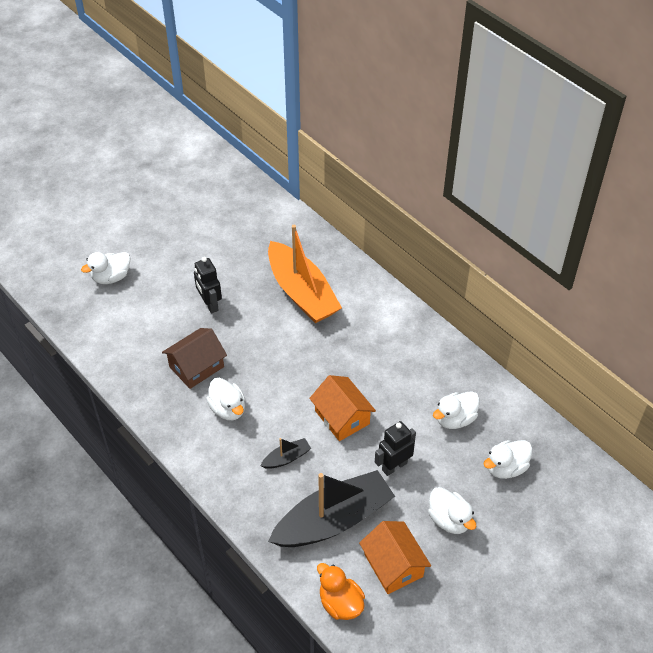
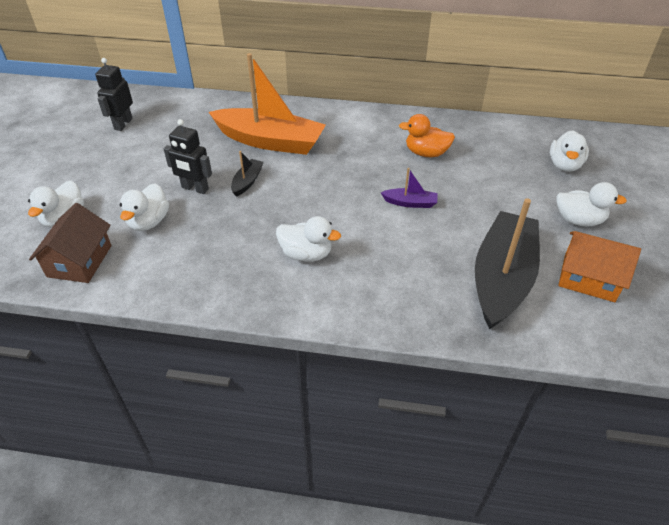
camera: 40 degrees left, 5 degrees down
(196, 367) = (236, 240): brown house -> brown house (79, 261)
(286, 458) = (404, 258): black boat -> black boat (247, 182)
(340, 603) = (593, 337): orange duck -> orange duck (426, 153)
(342, 417) = (410, 203): orange house -> purple boat
(394, 466) = (493, 211): black robot -> black robot (123, 124)
(455, 419) = (491, 156): white duck -> white duck (149, 222)

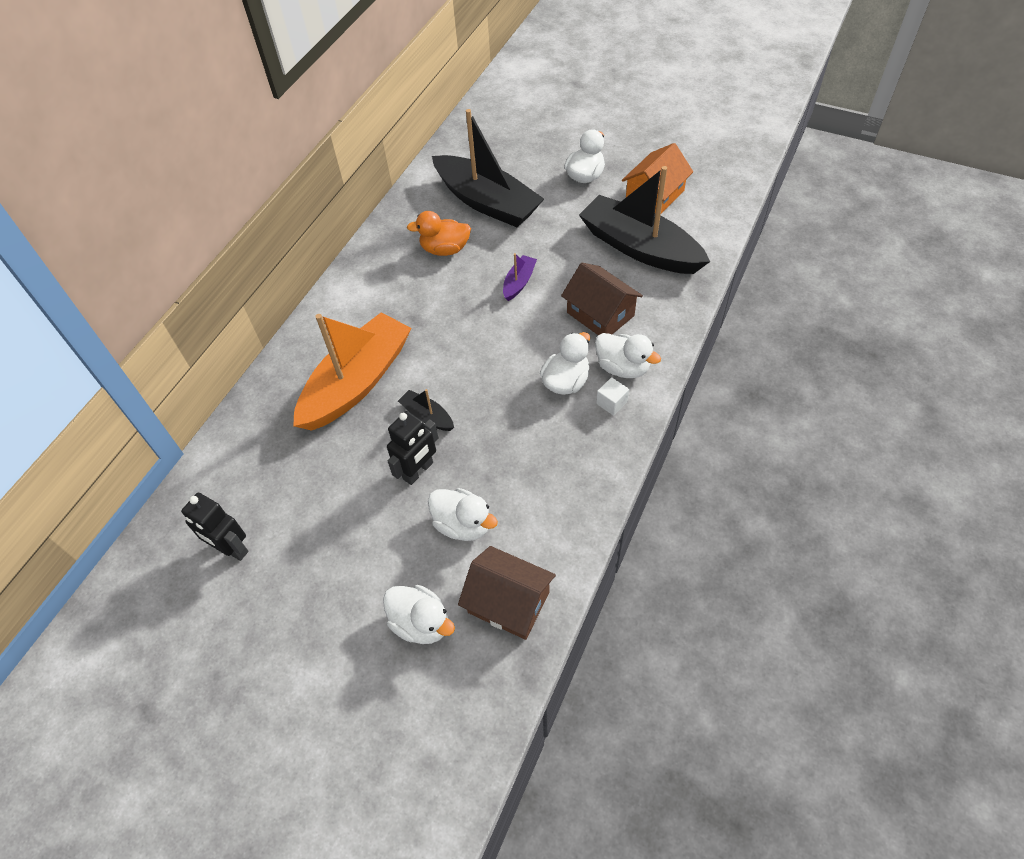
camera: 70 degrees left, 10 degrees up
(290, 290) = (611, 403): none -> white cube
(396, 263) = (600, 314): none -> brown house
(426, 153) = (445, 249): orange duck -> orange duck turned 60 degrees clockwise
(497, 164) = (487, 202): none -> black boat
(564, 165) = (508, 157): white duck -> white duck (622, 367)

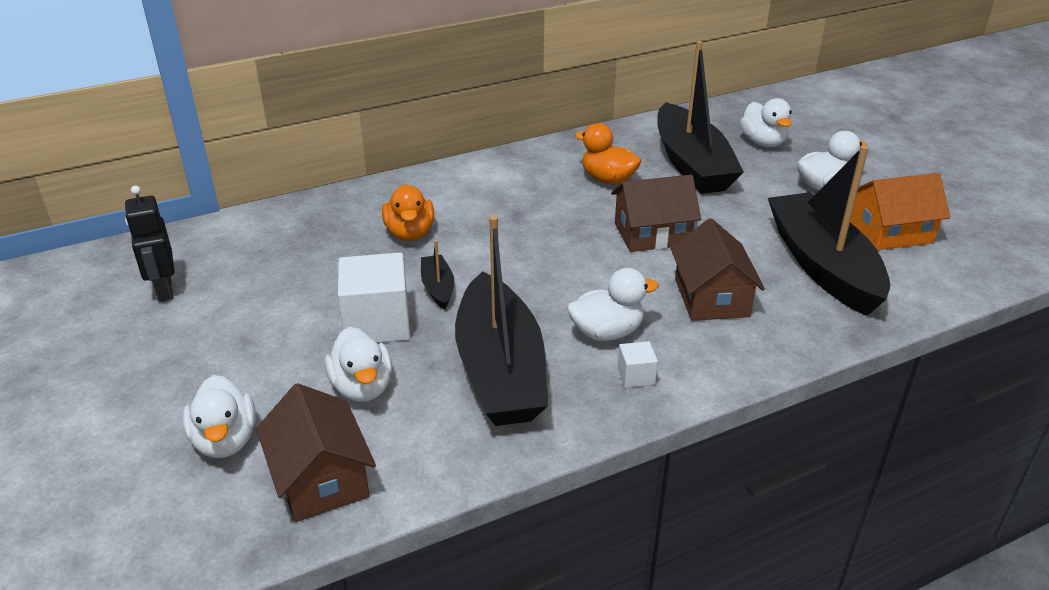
camera: 35 degrees right, 20 degrees down
(357, 382) = (410, 233): orange boat -> orange duck
(418, 471) = (377, 323): black robot -> white cube
(519, 282) = (652, 234): purple boat -> brown house
(532, 452) = (500, 370): none -> black boat
(622, 367) = (684, 353): white duck -> white duck (763, 143)

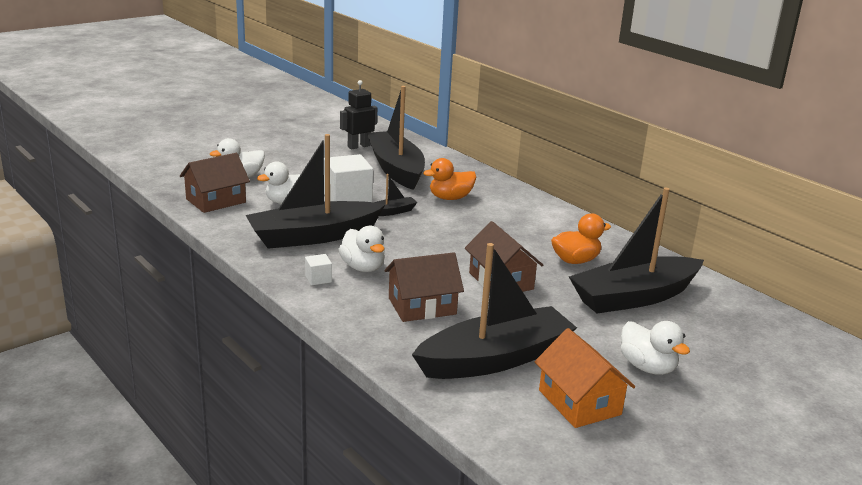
camera: 75 degrees right, 10 degrees down
(283, 265) = (396, 169): none -> black boat
(608, 179) = (575, 260): orange duck -> orange duck turned 45 degrees clockwise
(763, 143) = (714, 335): white duck -> none

